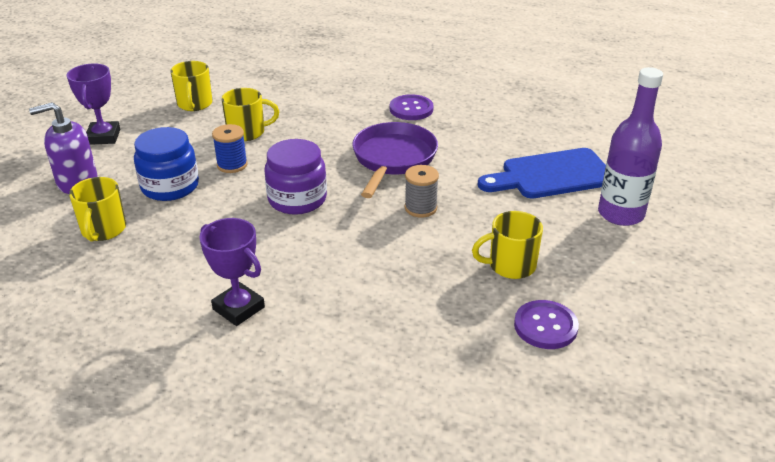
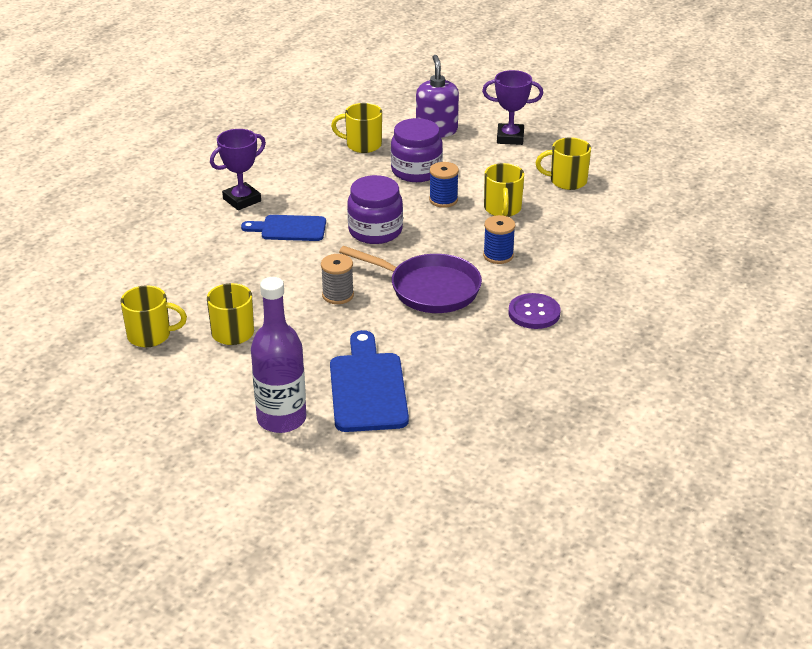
camera: 100 degrees right, 0 degrees up
(170, 186) = (416, 171): blue jar -> purple jar
(301, 258) = (289, 228): none -> blue cutting board
(329, 129) = (498, 255): none -> blue spool
(545, 326) = (150, 335): purple button -> yellow mug

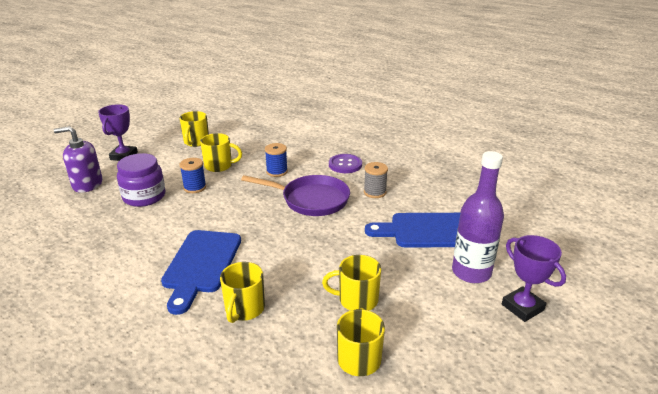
camera: 85 degrees left, 5 degrees down
(242, 200) = (133, 295): purple trophy -> purple trophy (522, 307)
(289, 228) = (201, 265): blue cutting board -> blue cutting board, size x1.54
(338, 295) = (311, 241): grey spool -> grey spool (375, 192)
(362, 145) = (81, 220): yellow mug -> yellow mug (244, 309)
(375, 231) = (224, 219): purple jar -> none
(429, 289) = (311, 200): purple pan -> purple pan turned 75 degrees clockwise

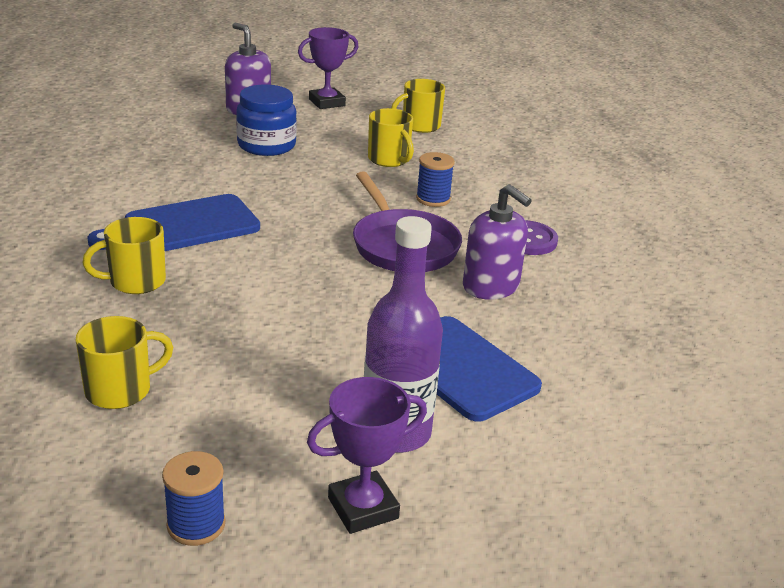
camera: 50 degrees right, 0 degrees up
(144, 196) = (266, 145): purple jar -> blue jar
(195, 187) = (323, 164): blue spool -> blue spool (196, 525)
(357, 300) = (228, 352): yellow mug -> none
(375, 192) = (491, 286): grey spool -> purple soap dispenser
(522, 307) = (363, 508): purple trophy -> purple trophy turned 45 degrees clockwise

